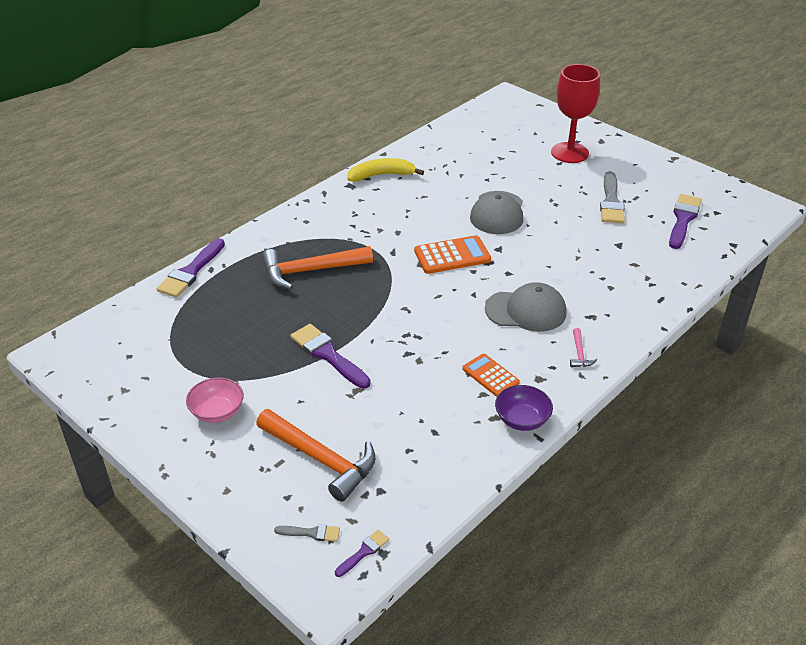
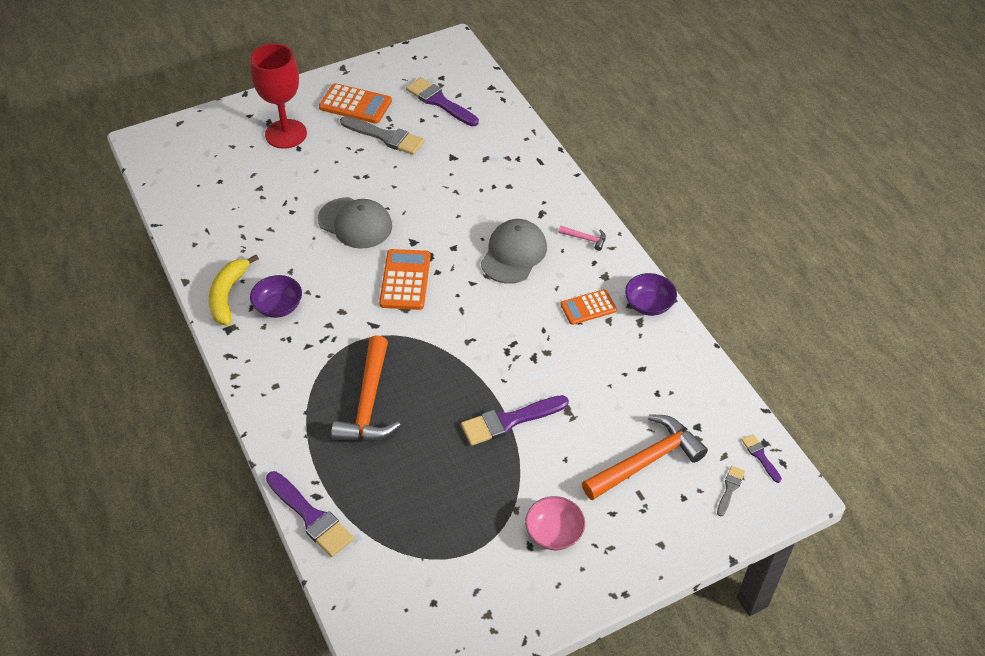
camera: 70 degrees left, 10 degrees up
(384, 201) = (278, 306): none -> purple bowl
(636, 176) = (355, 104): none -> orange calculator

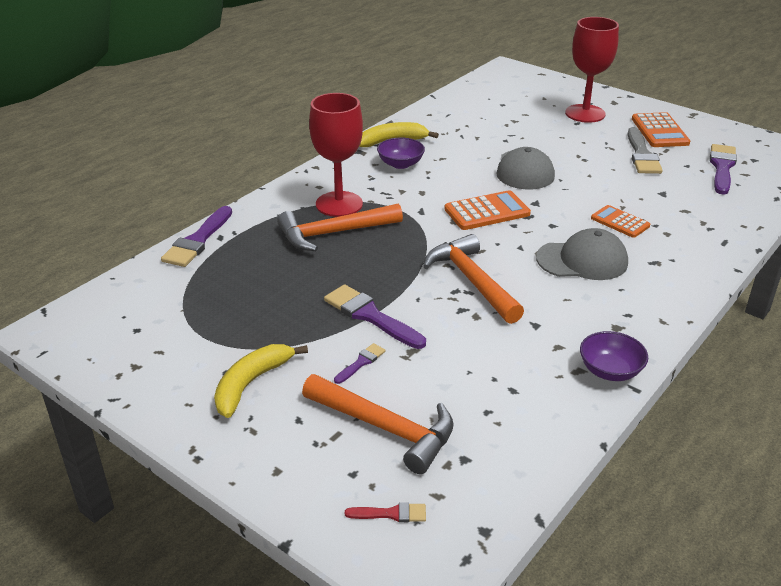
camera: 65 degrees right, 15 degrees down
(320, 381) = (339, 204): none -> red goblet
(500, 335) = (472, 281): none -> orange hammer
(554, 533) = (251, 383): pink bowl -> yellow banana
(585, 239) = (654, 299): pink hammer -> none
(588, 307) = (561, 327): orange calculator -> orange calculator (620, 222)
(730, 489) = (390, 514): grey brush -> red brush
(760, 456) = (460, 532): purple brush -> purple brush (361, 363)

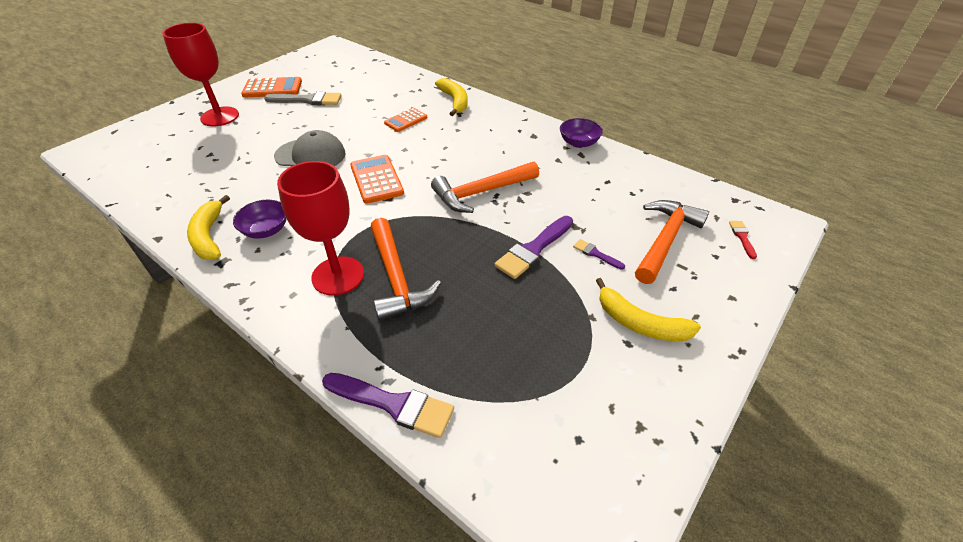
camera: 90 degrees left, 10 degrees up
(582, 260) = (455, 141): grey cap -> none
(689, 258) = (454, 101): none -> yellow banana
(722, 167) = (340, 74): purple brush -> none

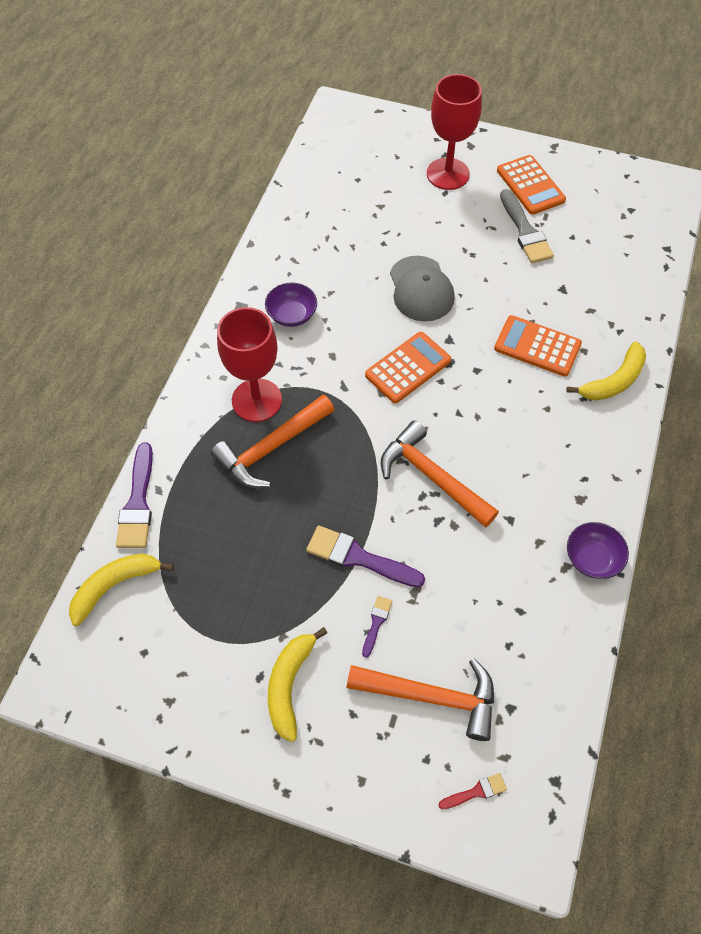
camera: 70 degrees right, 15 degrees up
(209, 236) = (267, 277): yellow banana -> yellow banana (115, 586)
(406, 120) = (537, 346): orange calculator -> orange calculator, size x1.51

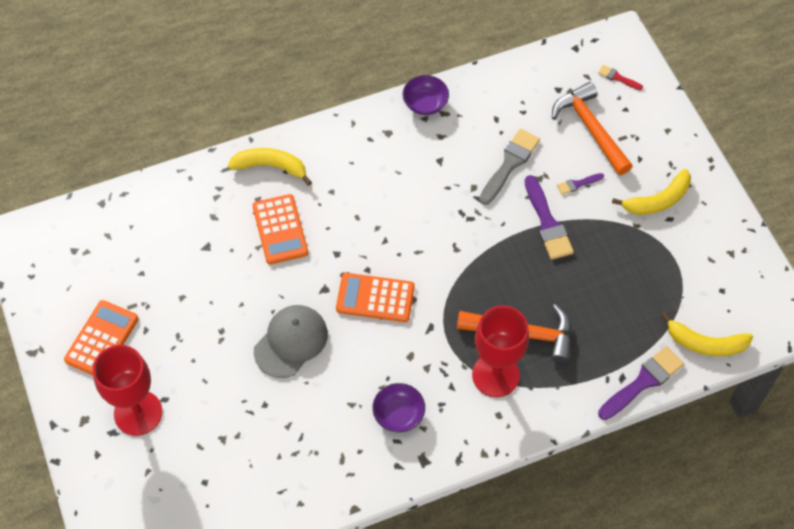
camera: 130 degrees left, 0 degrees up
(432, 477) = (451, 222): orange hammer -> none
(525, 231) = (162, 310): grey brush -> grey brush (509, 164)

